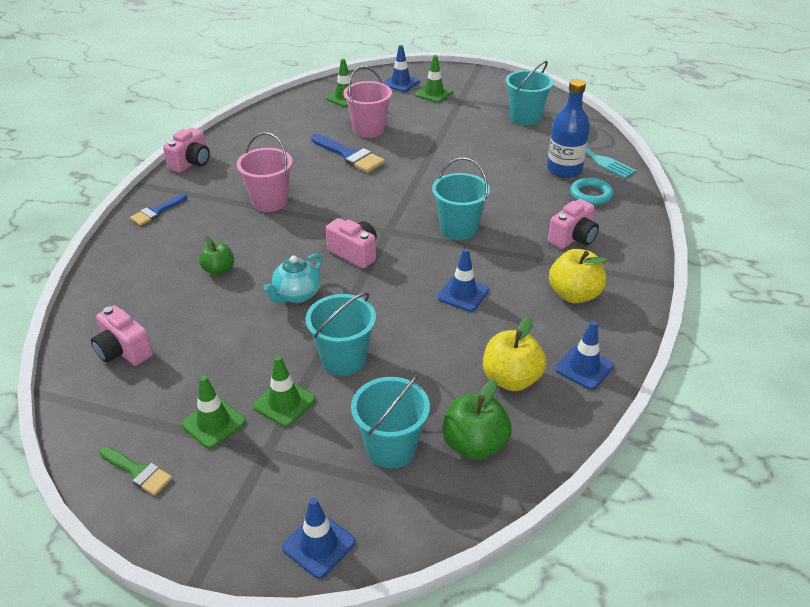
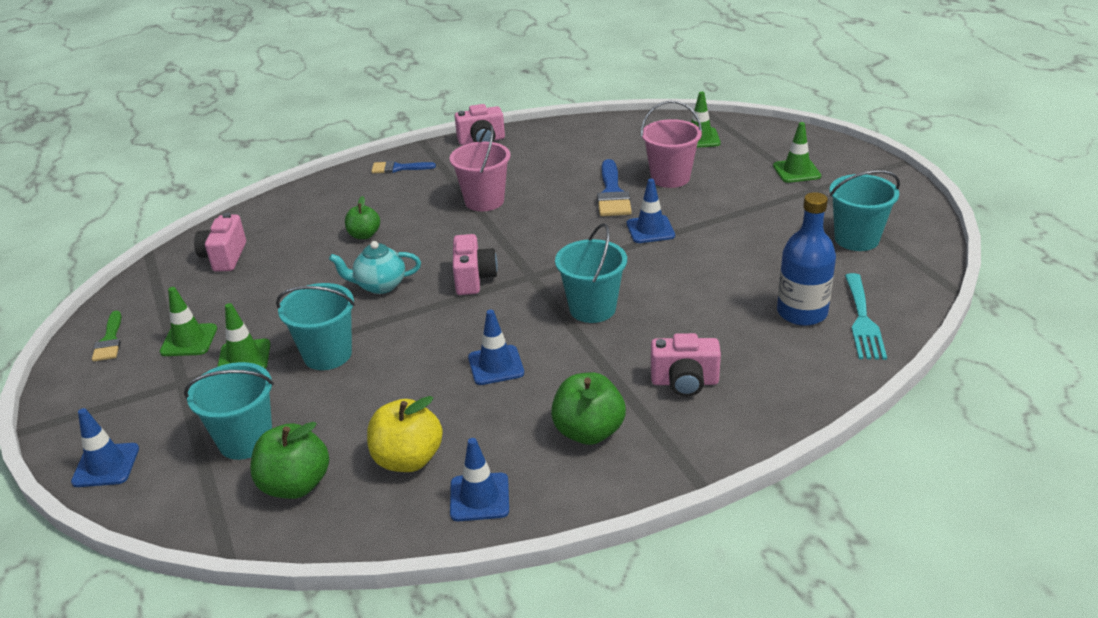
camera: 50 degrees right, 5 degrees down
(401, 83) = (779, 147): blue traffic cone -> blue traffic cone (650, 230)
(574, 294) = (588, 432): yellow apple -> green apple
(590, 195) = (784, 353): turquoise ring -> none

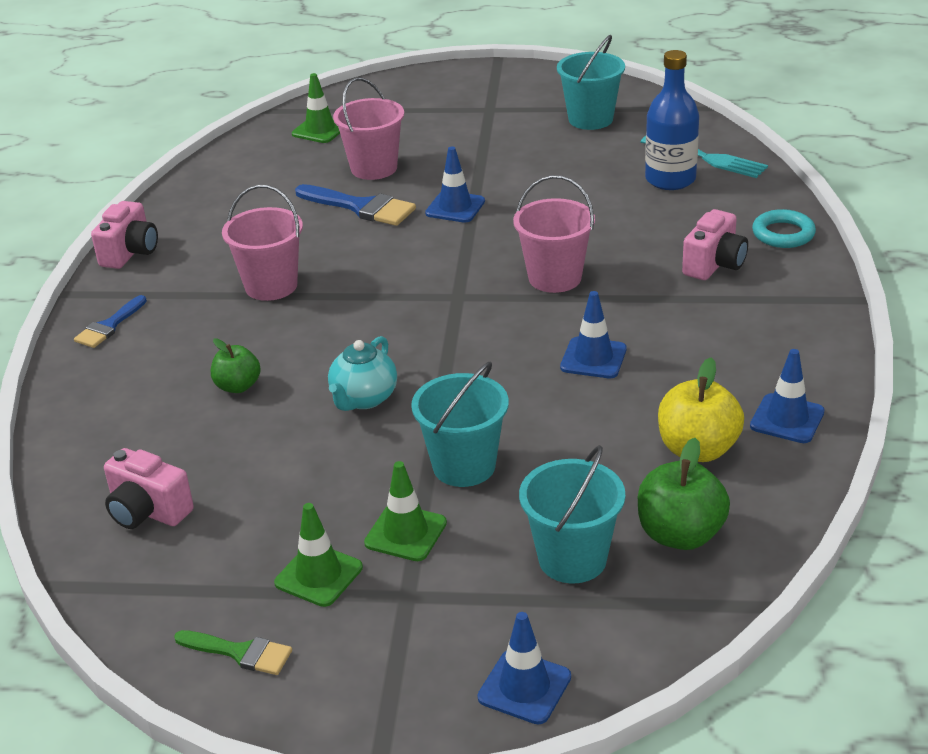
camera: 60 degrees left, 0 degrees up
(474, 279) = (423, 332): pink camera -> none
(588, 432) = (742, 334): green apple -> none
(592, 308) = (555, 278): turquoise bucket -> pink bucket
(774, 405) = (783, 234): none -> turquoise ring
(796, 171) = (448, 106): green traffic cone -> none

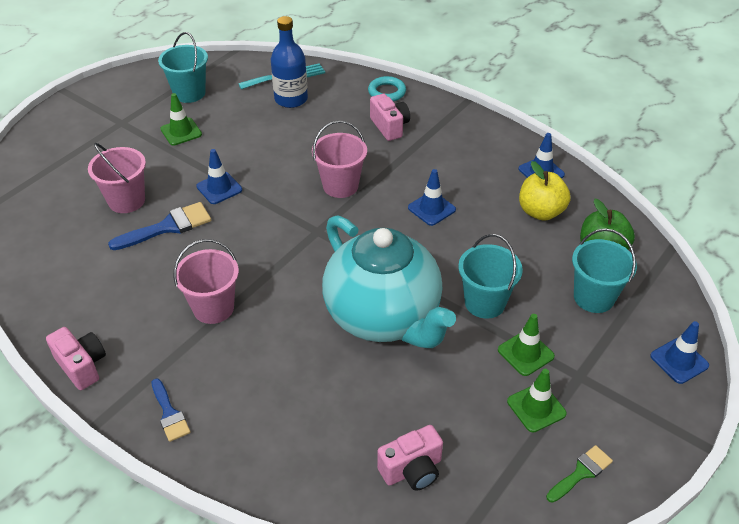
camera: 60 degrees left, 10 degrees up
(238, 386) = (314, 371): green apple -> none
(320, 130) = (41, 203): green traffic cone -> green traffic cone (181, 132)
(364, 399) = (383, 316): turquoise teapot -> turquoise teapot, size x2.40

